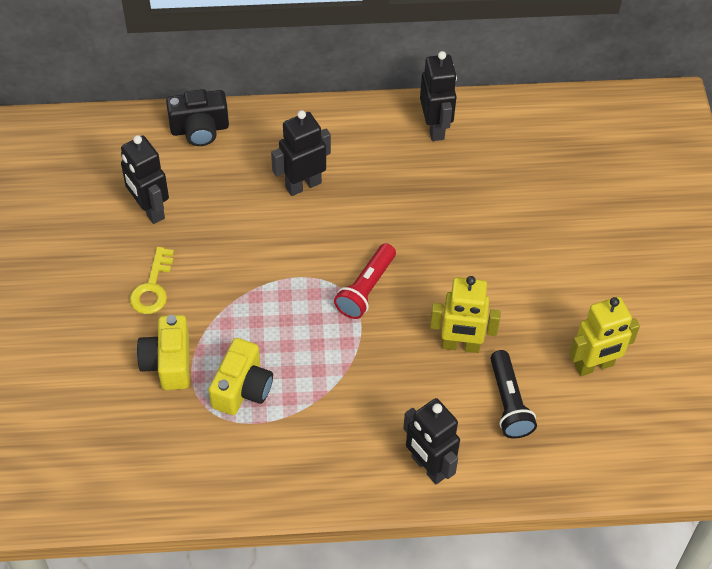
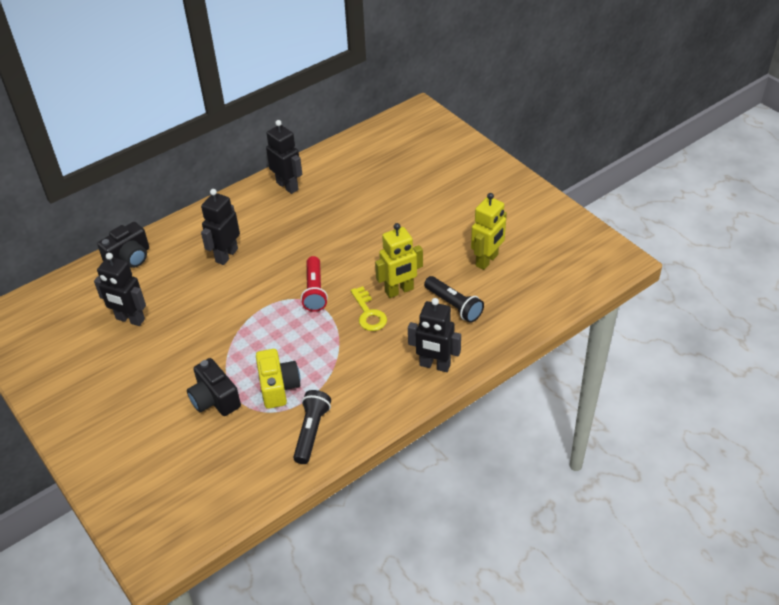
camera: 30 degrees left, 10 degrees down
(153, 287) = (168, 362): yellow key -> yellow key (369, 313)
(168, 363) = (215, 399): yellow camera -> black camera
(238, 465) = (311, 432): none -> black flashlight

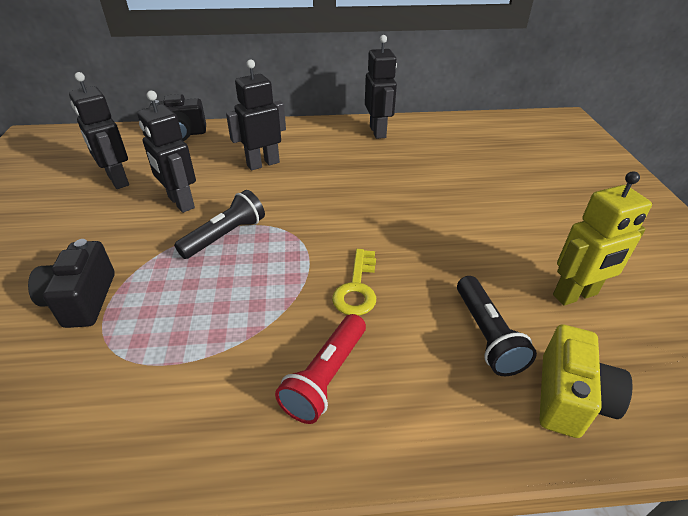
camera: 30 degrees right, 5 degrees down
(278, 387) = (161, 325): yellow camera -> yellow camera (570, 398)
(311, 432) = (128, 420): black flashlight -> black flashlight (225, 236)
(314, 291) = (315, 232): red flashlight -> red flashlight (325, 377)
(399, 291) = (419, 278): yellow robot -> none
(434, 365) = (394, 417): black robot -> black robot (180, 203)

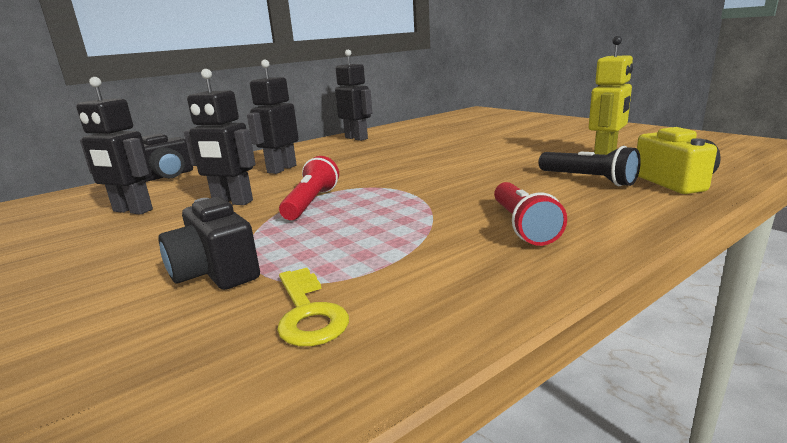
camera: 30 degrees left, 20 degrees down
(225, 236) = (311, 203): black flashlight -> red flashlight
(357, 288) = (469, 190): yellow key -> yellow key (308, 313)

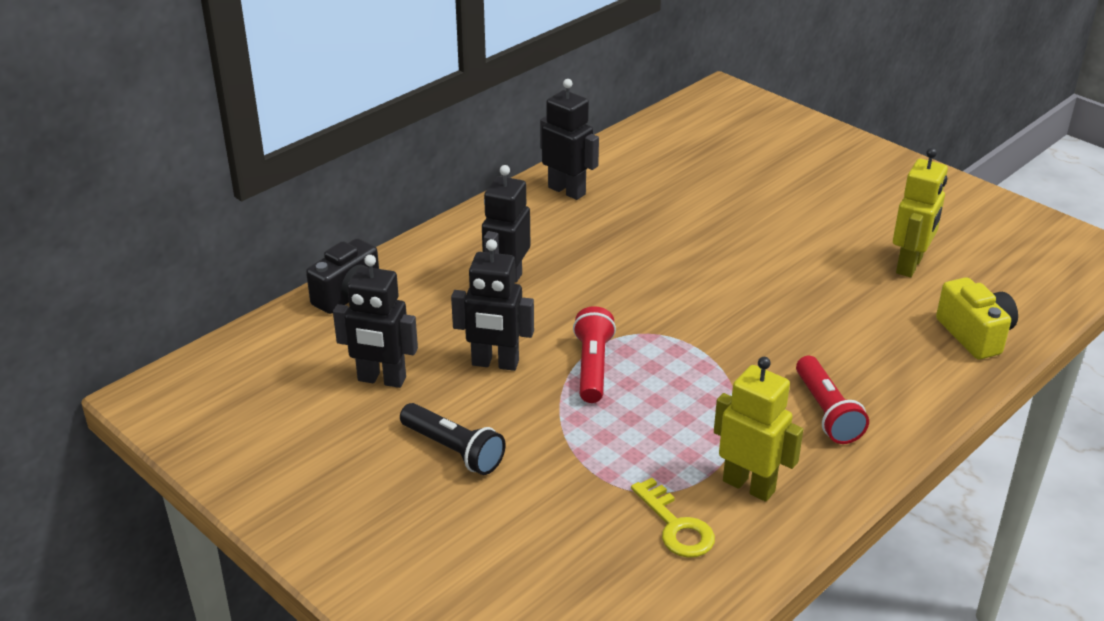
camera: 10 degrees left, 15 degrees up
(215, 272) = (564, 482): black camera -> none
(418, 278) = (749, 485): none -> yellow robot
(588, 179) = (888, 326): black flashlight -> black flashlight (453, 450)

